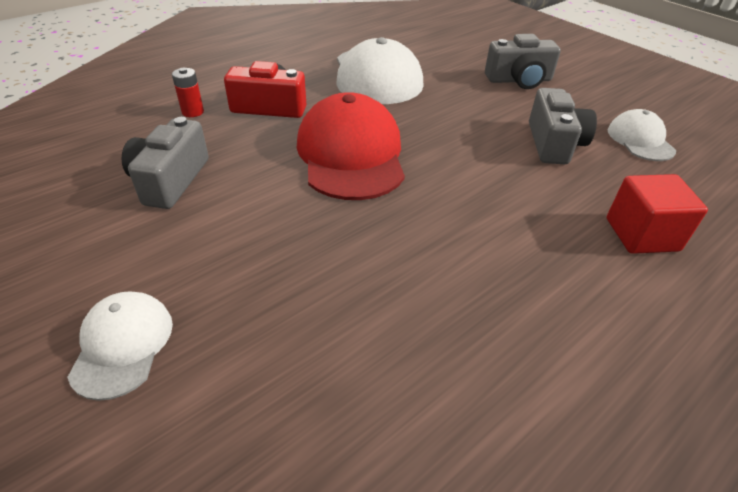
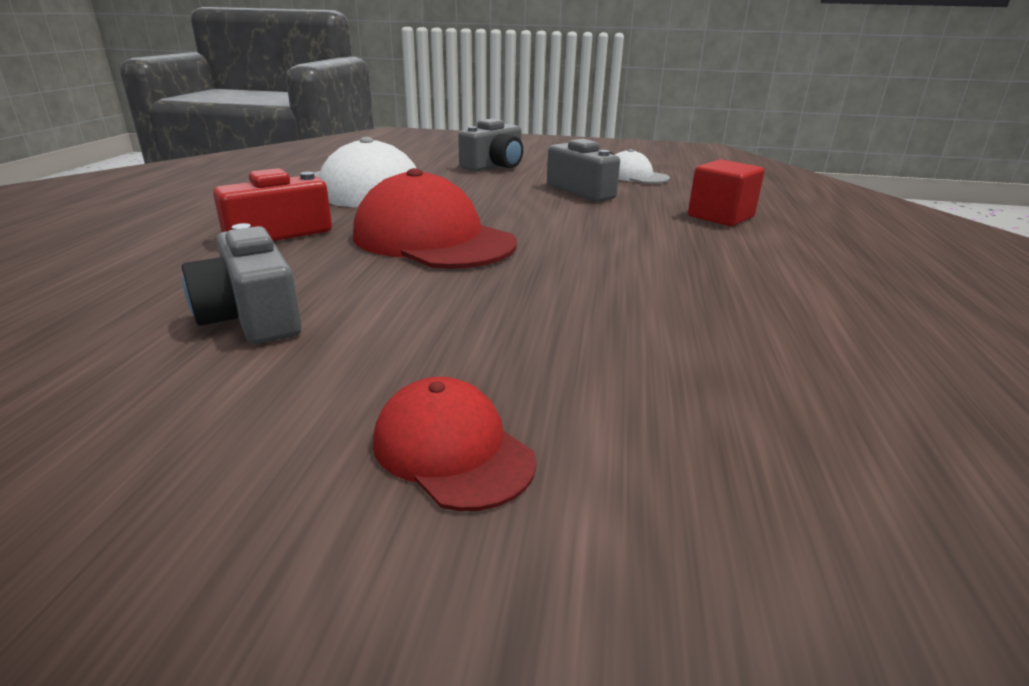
camera: 40 degrees left, 15 degrees down
(122, 345) = (452, 450): white cap -> red cap
(193, 112) = (174, 261): red battery -> none

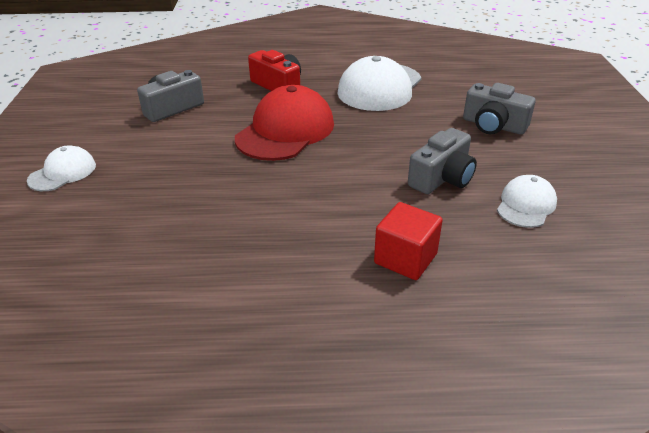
camera: 80 degrees right, 10 degrees up
(452, 450) = (62, 172): red cap -> white cap

